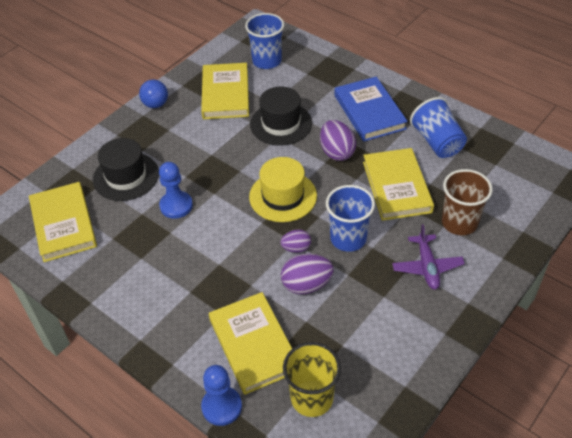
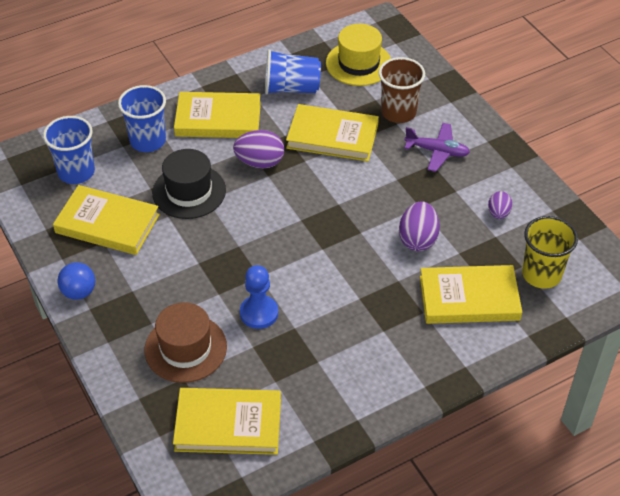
camera: 70 degrees left, 0 degrees up
(126, 176) = (185, 348): black hat -> brown hat
(221, 407) = (526, 340): blue pawn -> none
(283, 196) = (296, 222): yellow hat -> yellow hat (358, 63)
(296, 248) = (370, 233): purple egg -> purple egg (498, 213)
(348, 238) = (377, 192): blue cup -> blue cup (148, 141)
(369, 112) = (218, 119): blue book -> yellow book

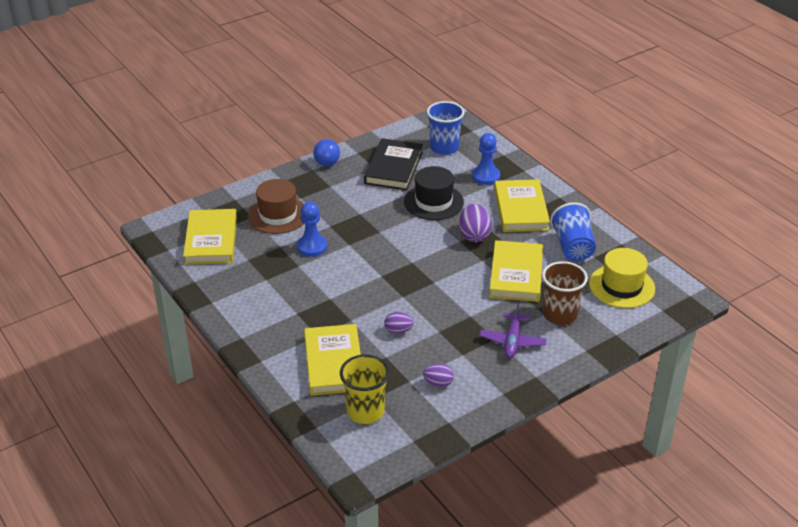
camera: 85 degrees right, 10 degrees down
(107, 224) = (393, 167): yellow book -> black book
(148, 141) = (486, 176): blue cup -> blue pawn
(418, 239) = (398, 330): purple egg -> purple egg, size x0.61

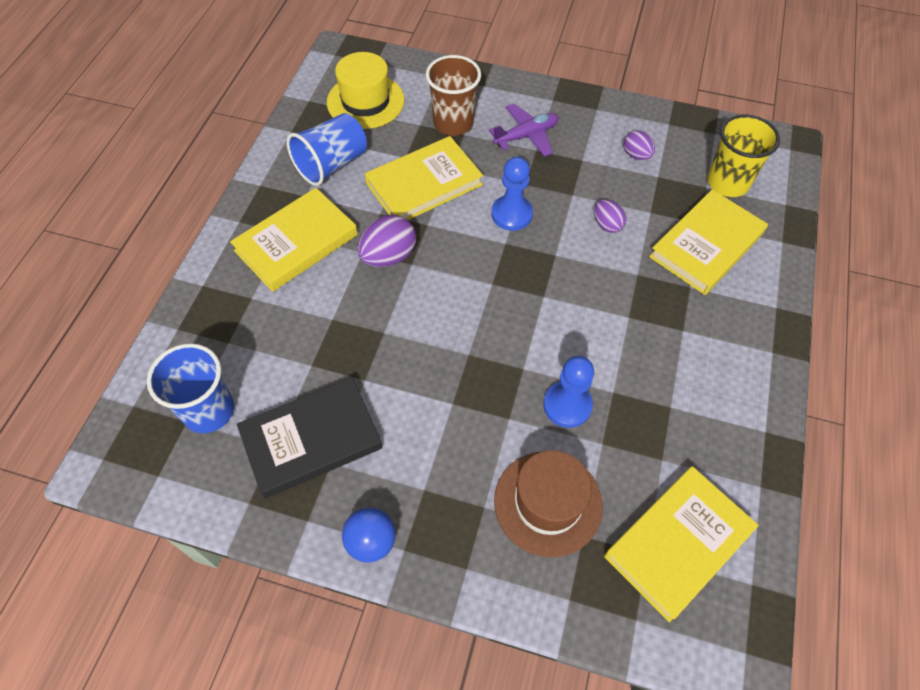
camera: 130 degrees left, 20 degrees up
(433, 202) = (355, 337): black hat -> none
(486, 176) = (249, 317): blue pawn -> blue pawn (511, 214)

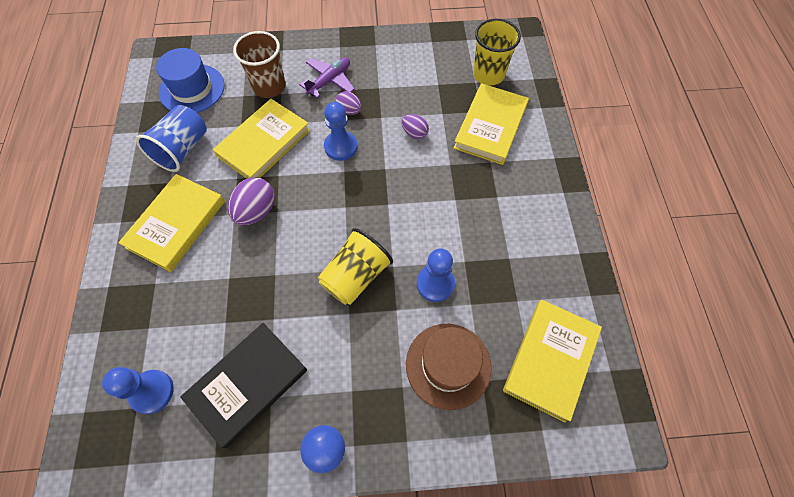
camera: 20 degrees left, 5 degrees up
(208, 410) = (152, 392): blue cup -> blue pawn
(365, 101) = (192, 89): yellow hat -> blue hat
(475, 365) = (356, 276): none -> yellow cup
(636, 155) = (416, 72): purple egg -> purple egg (349, 111)

